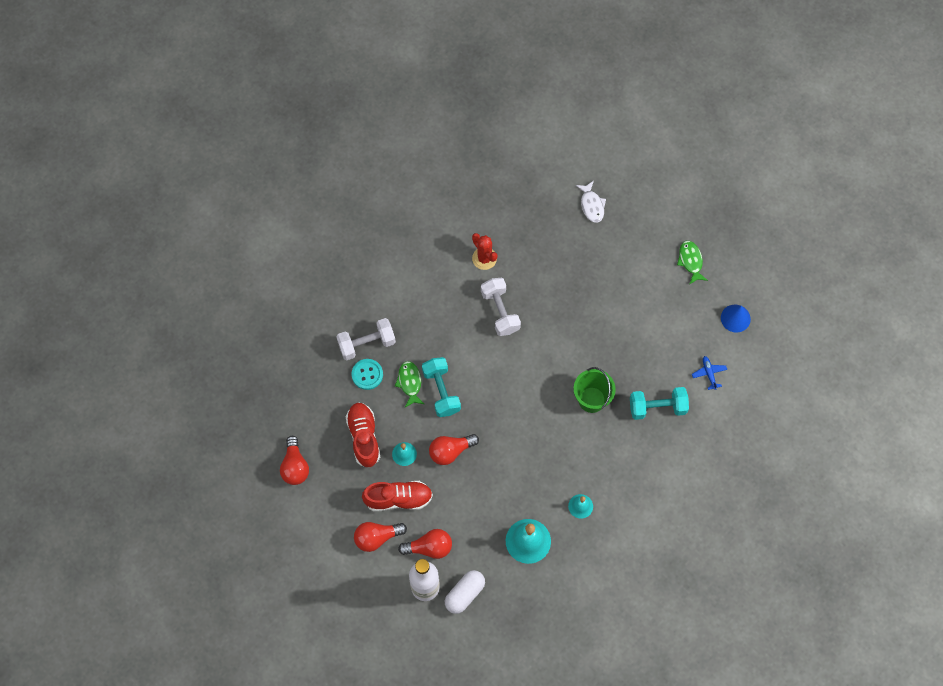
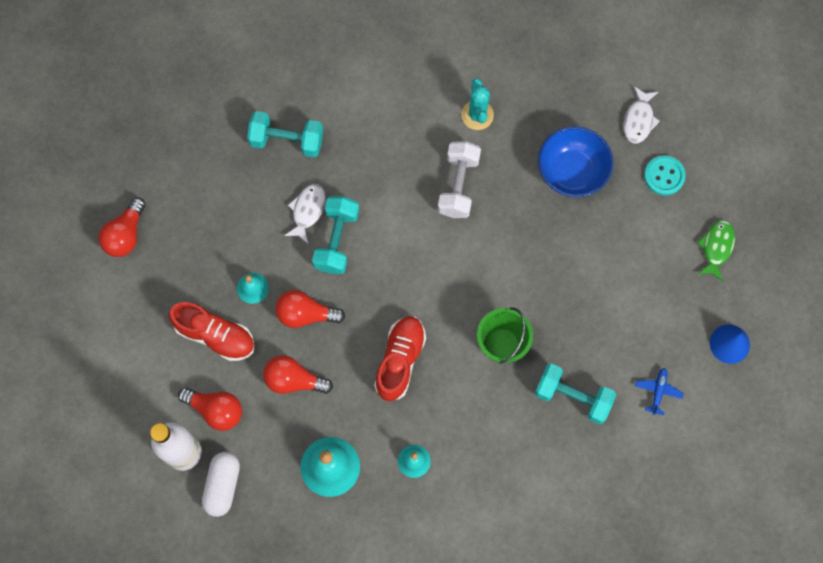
camera: 30 degrees right, 5 degrees up
(364, 437) = (220, 244): red shoe -> red shoe (400, 360)
(366, 344) = (287, 140): white dumbbell -> turquoise dumbbell
(367, 374) = (266, 175): turquoise button -> turquoise button (664, 176)
(377, 537) = (165, 365): red light bulb -> red light bulb (294, 380)
(409, 383) = (307, 211): green fish -> white fish
(464, 594) = (222, 485): white capsule -> white capsule turned 60 degrees counterclockwise
(484, 258) = (477, 115): red cactus -> turquoise cactus
(569, 262) = (572, 172): none -> blue bowl

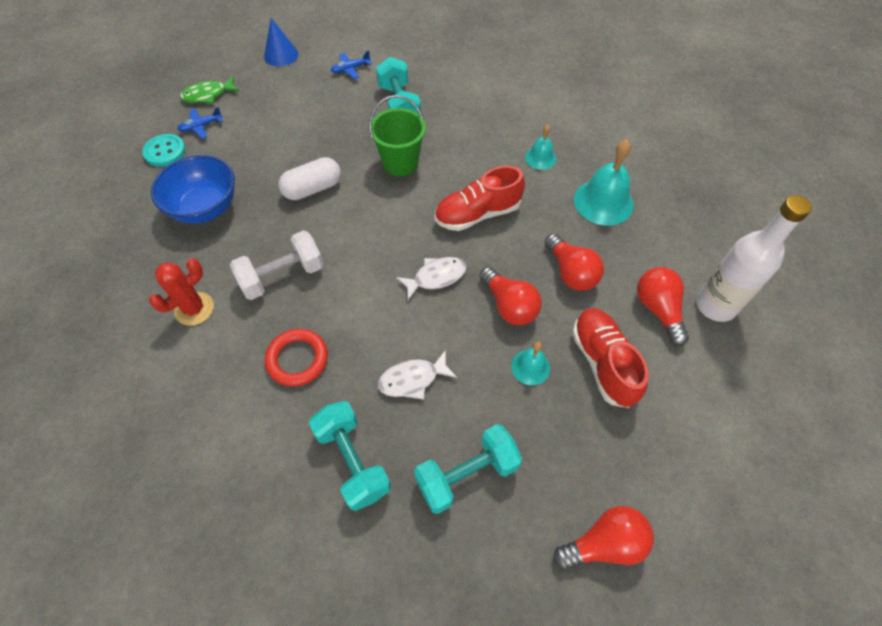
camera: 130 degrees left, 15 degrees down
(222, 485) = (701, 258): white capsule -> white capsule (313, 189)
(337, 240) = (419, 332): turquoise dumbbell -> turquoise dumbbell (467, 474)
(382, 153) = (297, 359): none -> red ring
(477, 115) = (194, 309): turquoise cactus -> red cactus
(639, 120) = (118, 193): white fish -> white fish (436, 277)
(675, 219) = (201, 126): none -> blue plane

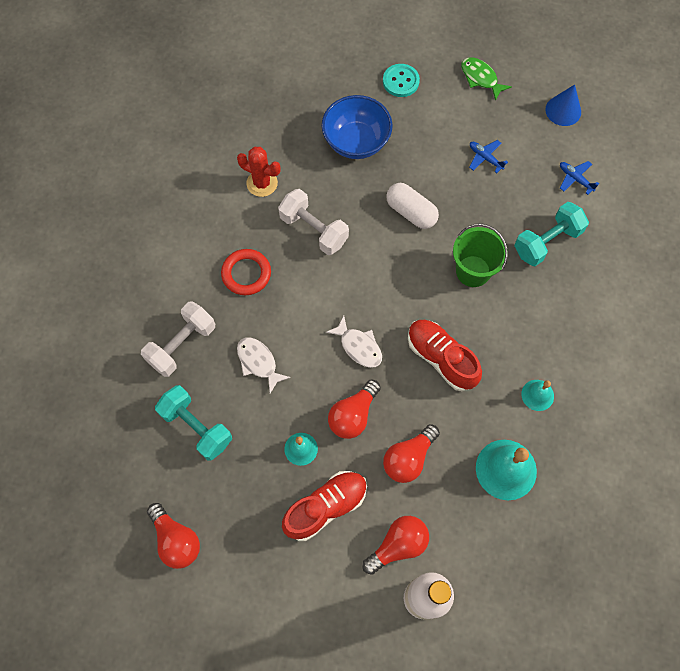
camera: 70 degrees right, 10 degrees up
(201, 126) = (441, 93): blue plane -> blue plane (485, 158)
(352, 461) = (182, 345): turquoise dumbbell -> white dumbbell

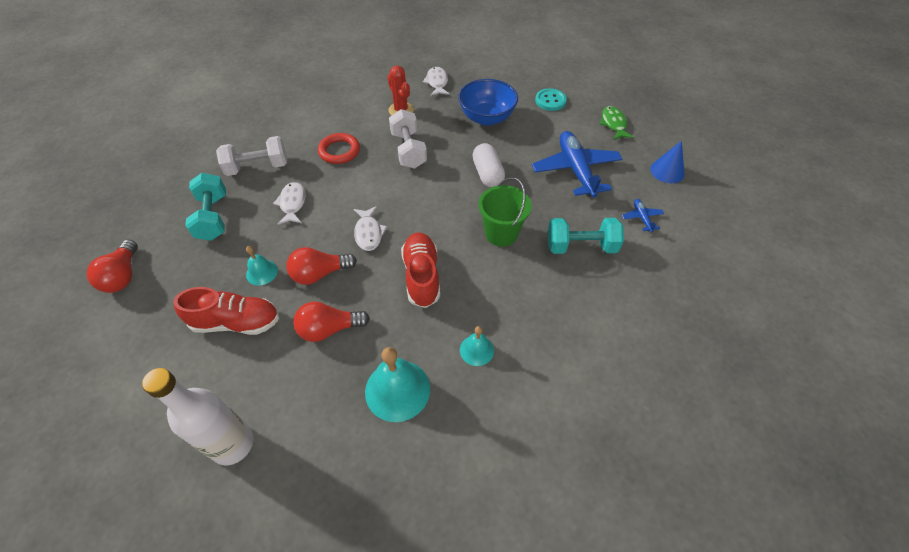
camera: 35 degrees right, 15 degrees down
(267, 123) = (437, 82): none -> white fish
(398, 545) = (257, 387): red light bulb -> none
(485, 158) = (575, 170): blue plane -> blue plane, size x2.27

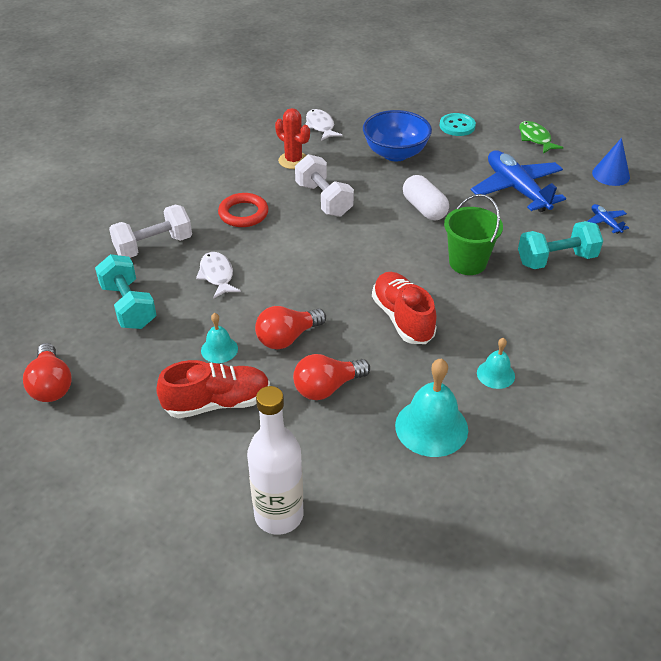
camera: 15 degrees left, 10 degrees down
(368, 233) = (322, 288): white fish -> none

